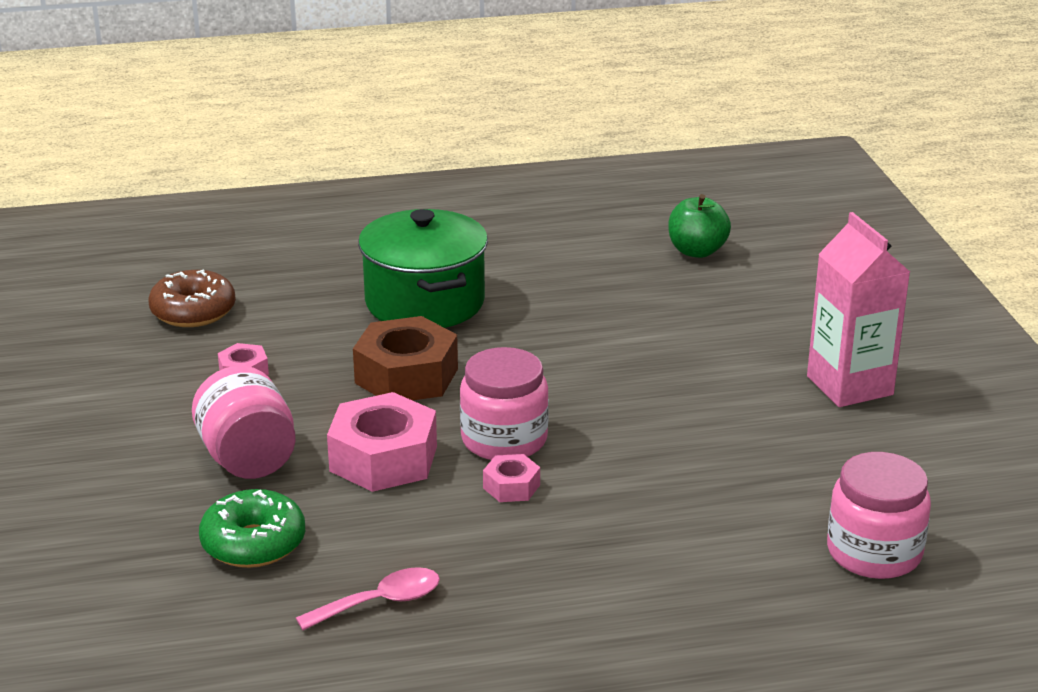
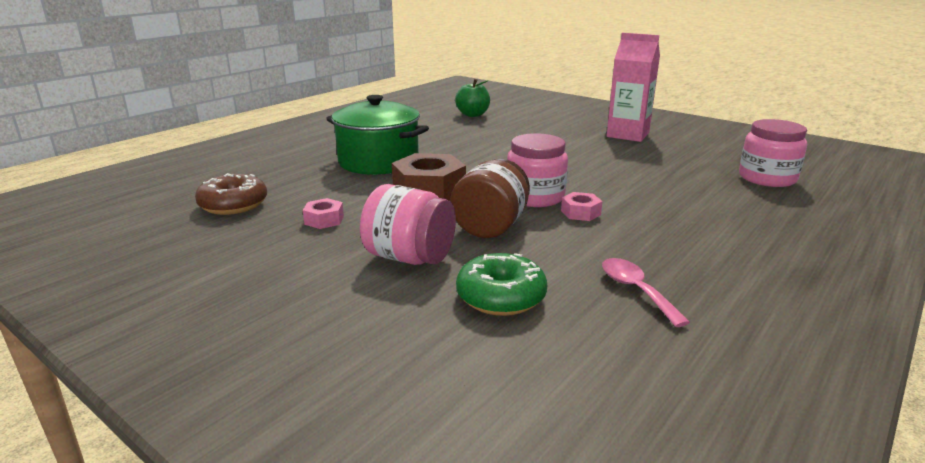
camera: 40 degrees left, 5 degrees down
(380, 602) = (636, 290): pink spoon -> pink spoon turned 45 degrees counterclockwise
(383, 458) = (491, 227): pink nut -> brown jar

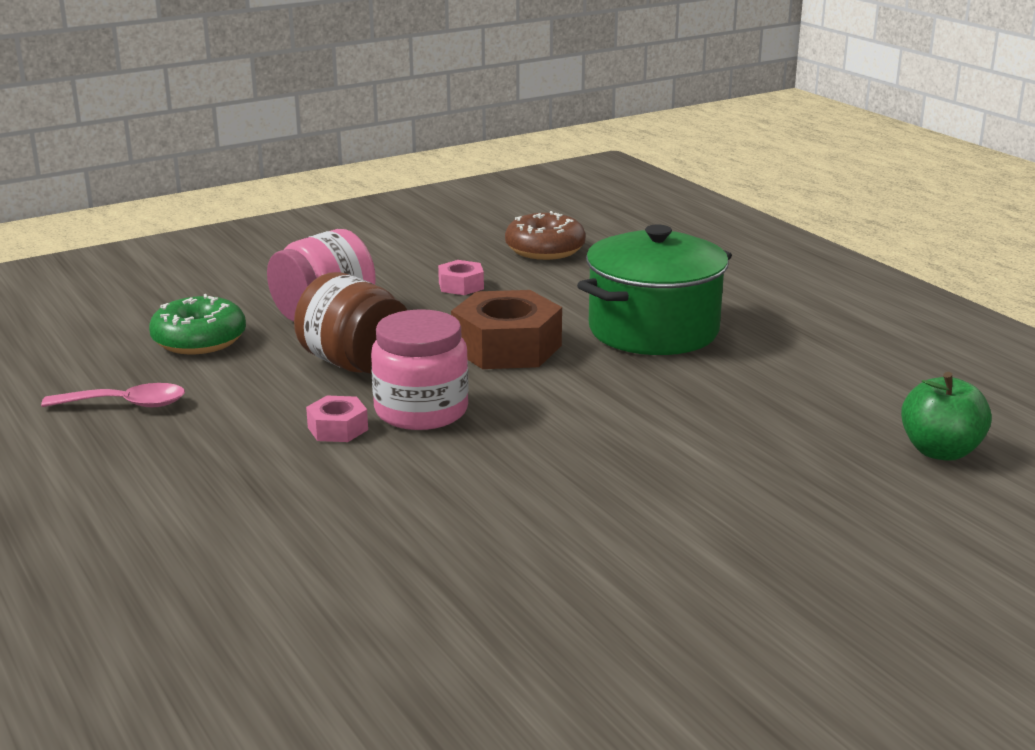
camera: 110 degrees right, 0 degrees up
(628, 135) = (698, 606): pink carton -> none
(767, 178) = (300, 672): pink jar -> none

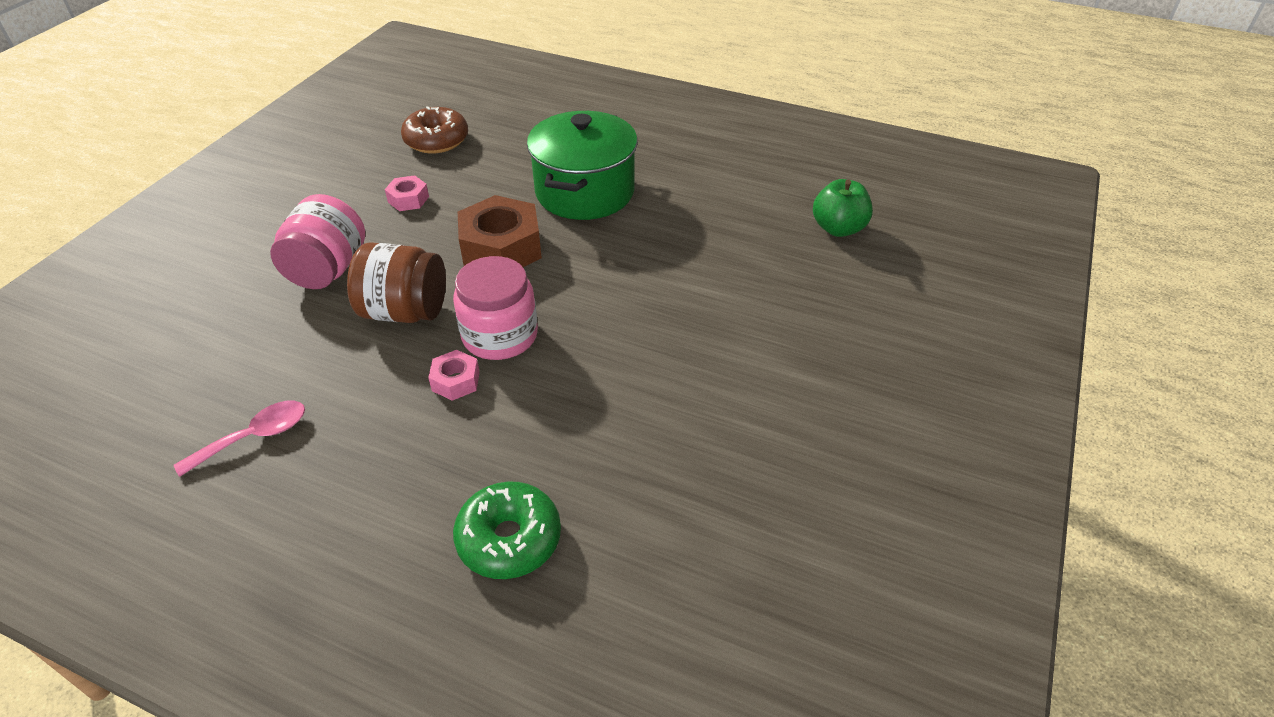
camera: 35 degrees left, 20 degrees up
(199, 340) = (248, 340): green donut -> green donut (509, 539)

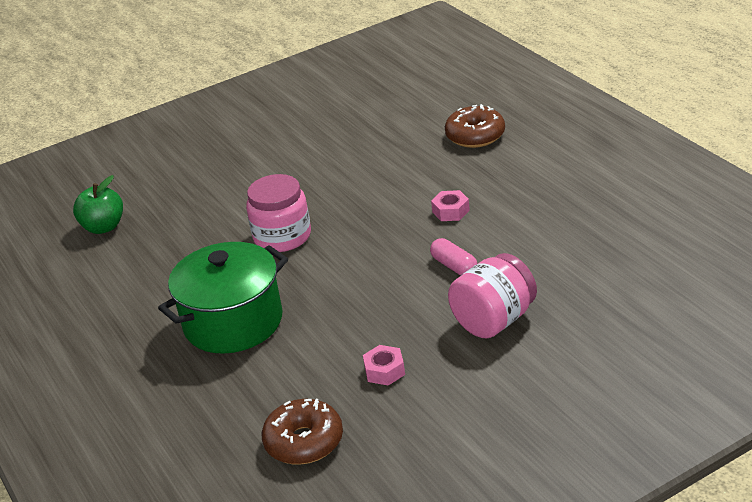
camera: 140 degrees left, 10 degrees down
(254, 437) = (593, 217): pink spoon -> none
(405, 311) = (454, 266): brown jar -> pink capsule
(500, 336) = (402, 229): pink jar -> pink jar (282, 237)
(501, 248) = (346, 293): brown nut -> none
(509, 539) = (475, 136): green donut -> brown donut

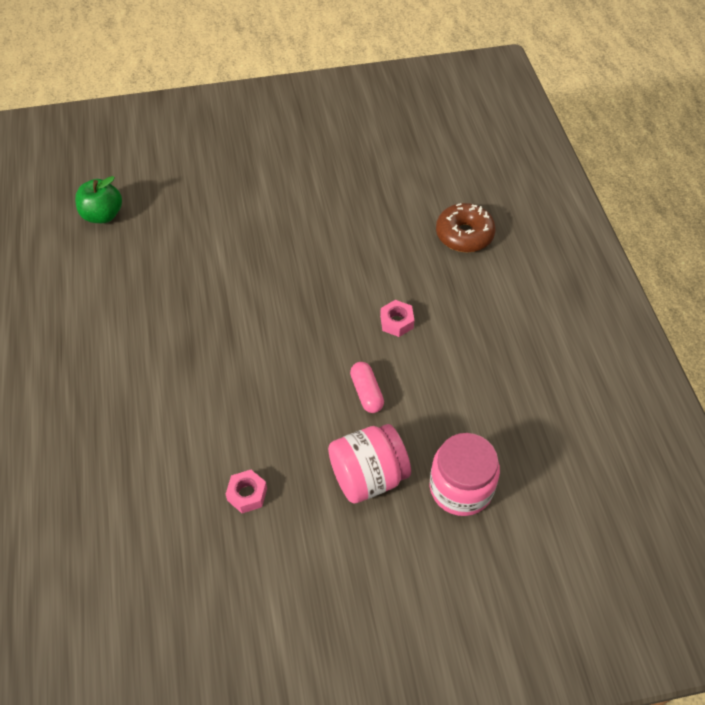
camera: 15 degrees right, 20 degrees up
(233, 322) = (152, 377): green pot -> none
(282, 237) = (240, 291): pink jar -> pink jar (461, 488)
(304, 442) = (142, 547): brown donut -> none

